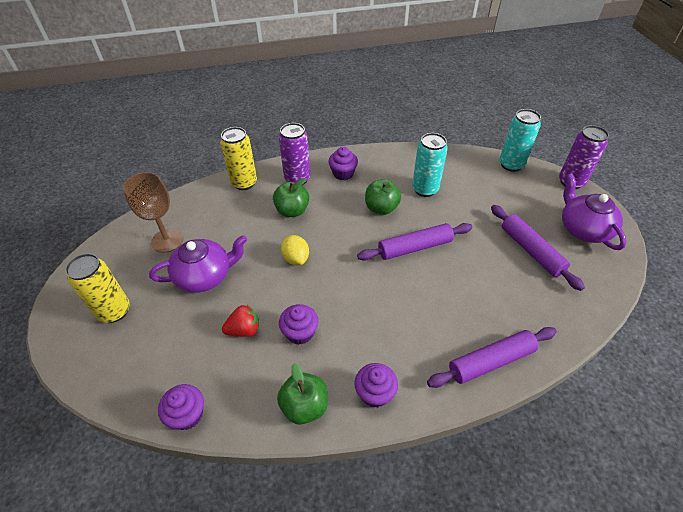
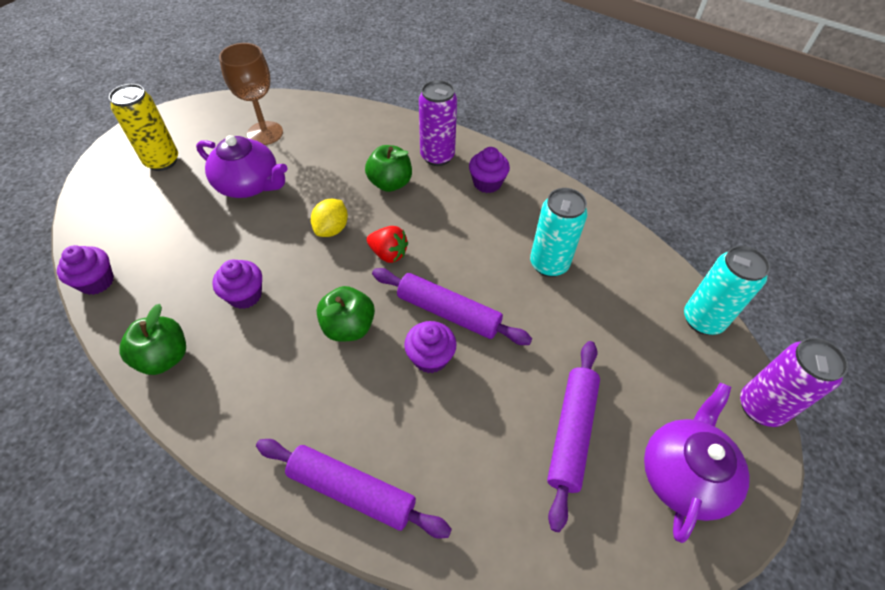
camera: 45 degrees right, 5 degrees up
(244, 183) = (387, 127): yellow can -> none
(244, 330) = (213, 253): red strawberry -> red strawberry (388, 254)
(375, 393) = (222, 404): purple cupcake -> purple cupcake (430, 357)
(381, 208) = (474, 246): green apple -> green apple (349, 327)

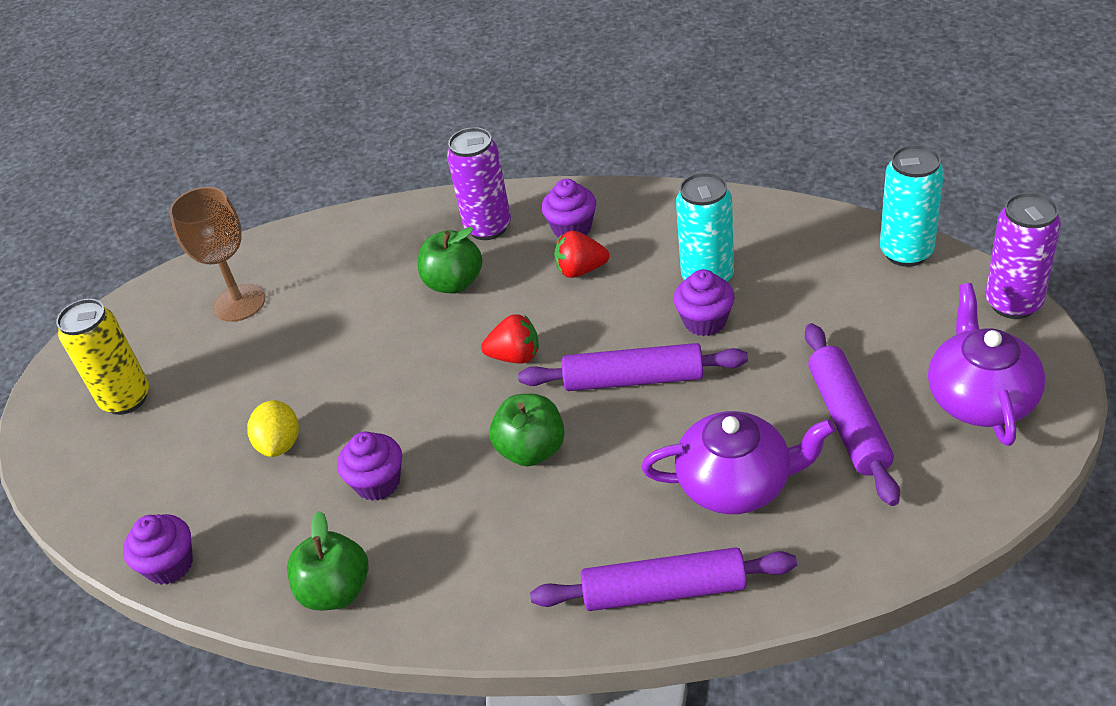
camera: 20 degrees left, 10 degrees down
(249, 184) = (272, 368): purple teapot -> purple teapot (736, 484)
(332, 229) = (424, 364): yellow lemon -> yellow lemon (280, 444)
(430, 357) = (648, 431): purple cupcake -> purple cupcake (705, 321)
(471, 215) = (581, 270): none -> red strawberry

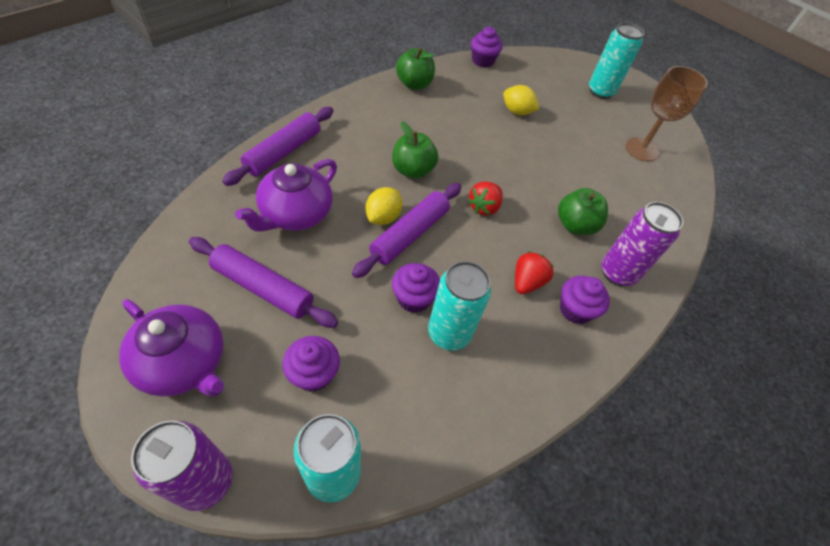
camera: 115 degrees right, 10 degrees up
(126, 399) = (600, 92): yellow can -> turquoise can
(377, 482) = (456, 121): purple cupcake -> purple cupcake (313, 373)
(639, 415) = (383, 217): none -> yellow lemon

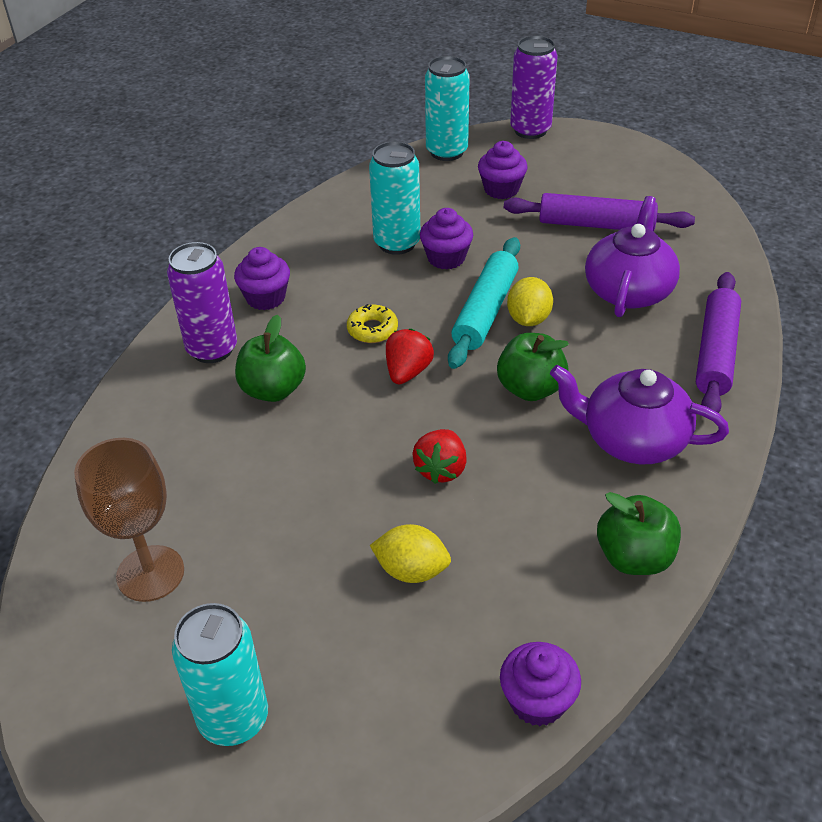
camera: 170 degrees right, 10 degrees down
(184, 363) = (608, 169): purple teapot -> purple teapot (632, 439)
(410, 234) = (485, 311): purple rolling pin -> turquoise rolling pin
(497, 248) = (372, 329): none -> yellow donut
(526, 282) = (327, 306): red strawberry -> red strawberry (441, 469)

